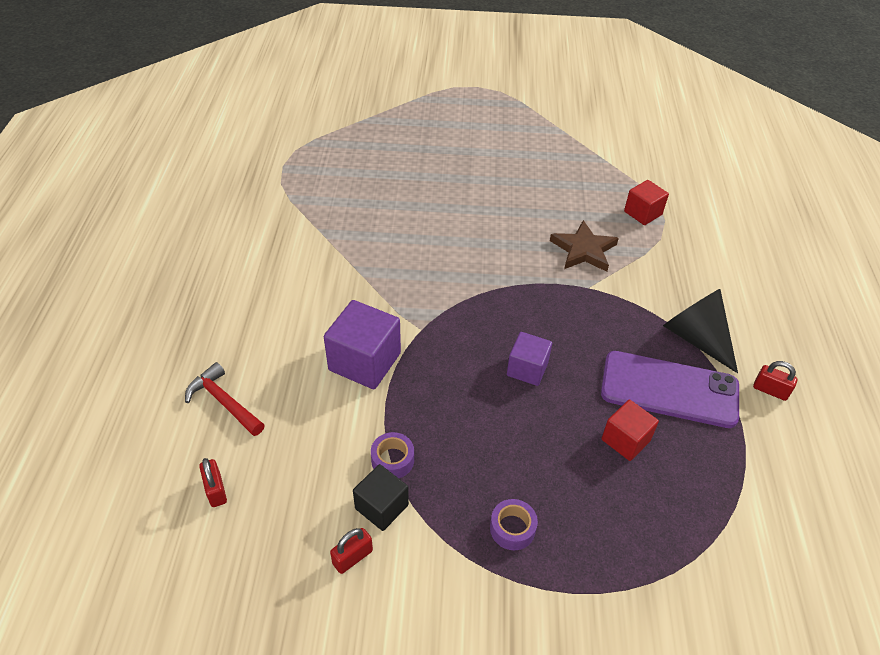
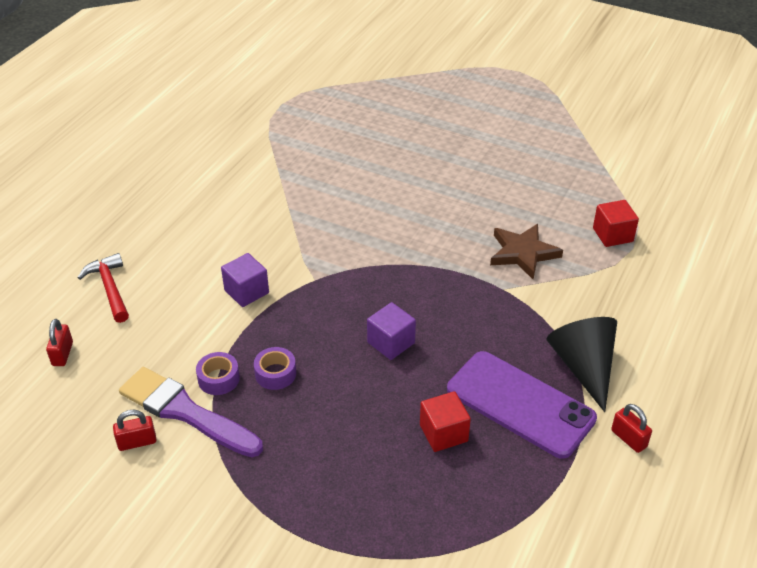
camera: 25 degrees right, 5 degrees down
(364, 361) = (246, 292): purple cube -> purple cube, size x0.62
(381, 507) = (185, 412): black cube -> purple brush
(512, 528) = (286, 469): purple tape -> purple tape (275, 374)

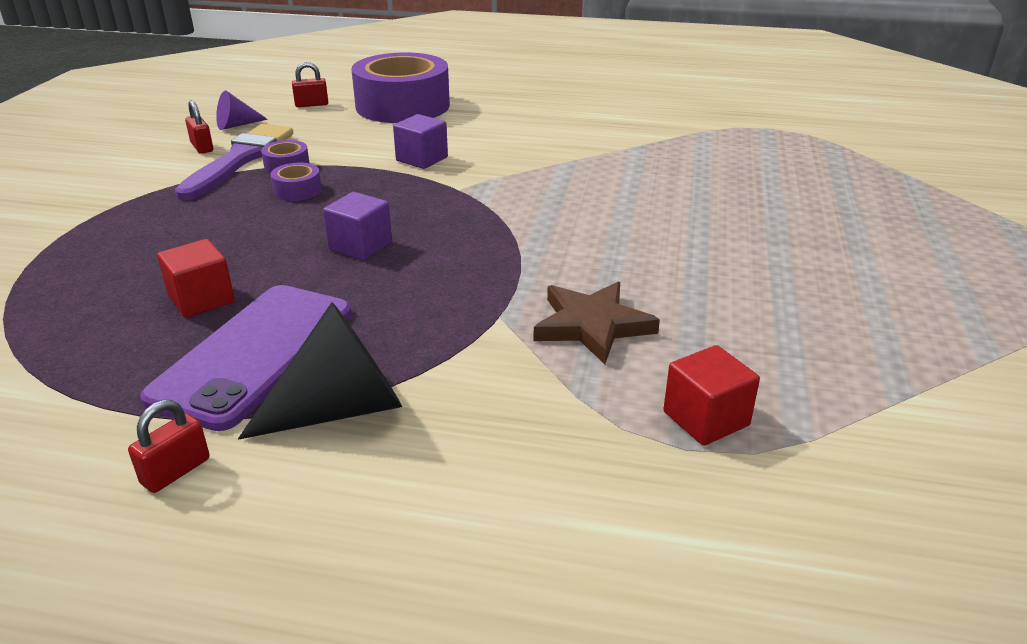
camera: 75 degrees right, 10 degrees down
(88, 415) = (237, 125): none -> purple cone
(110, 288) = (403, 106): red hammer -> purple tape

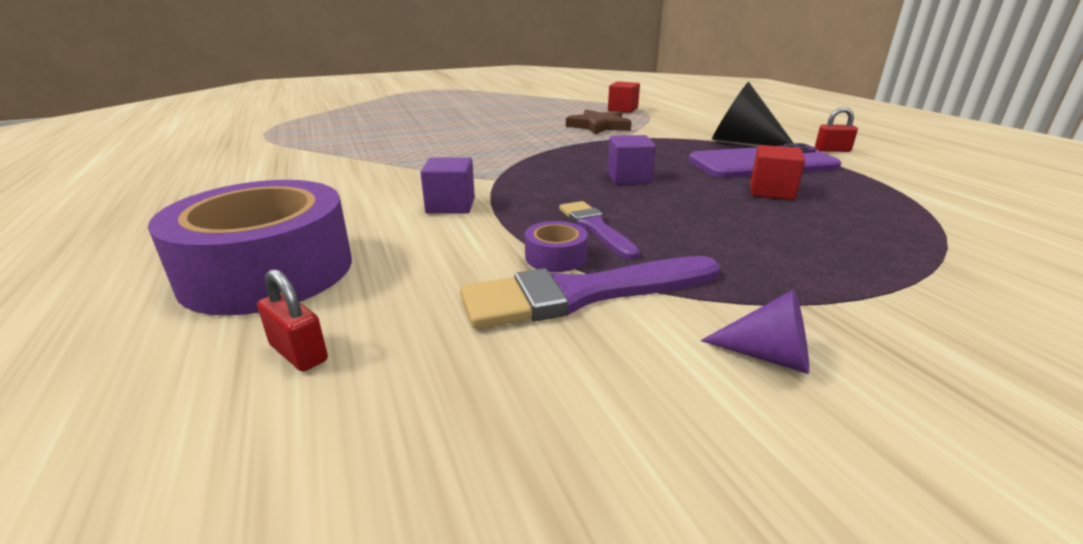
camera: 125 degrees left, 5 degrees down
(202, 147) = (593, 351): red padlock -> none
(237, 125) = (471, 376): purple cone -> purple cone (768, 356)
(297, 190) = (595, 228): purple tape -> purple brush

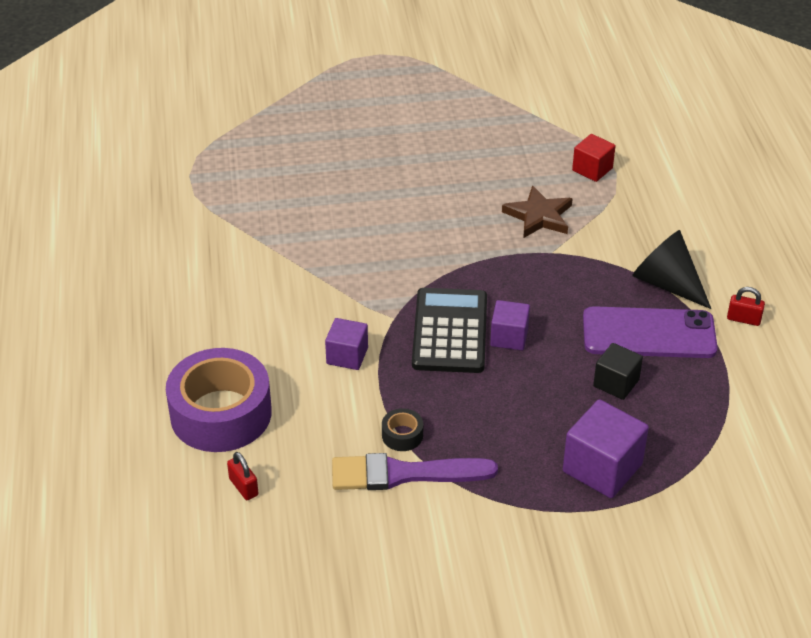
camera: 15 degrees right, 15 degrees up
(555, 257) = (402, 435): purple tape -> black tape
(563, 180) = (450, 331): none -> black calculator
(595, 228) = (444, 407): purple brush -> none
(768, 356) = (478, 539): purple cone -> none
(771, 191) = (616, 383): red cube -> black cube
(845, 250) = (602, 468): none -> purple cube

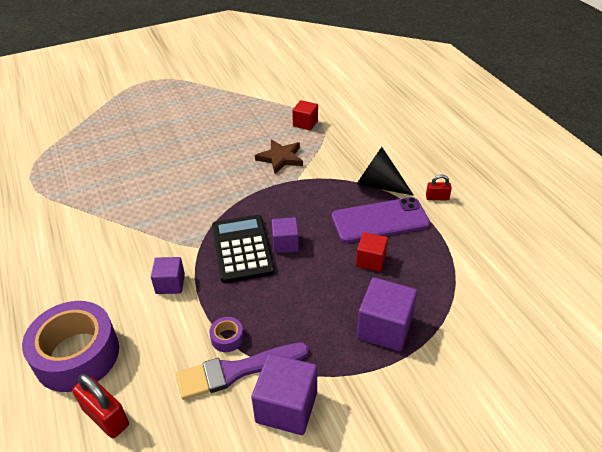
camera: 15 degrees left, 0 degrees up
(243, 487) = (106, 417): red padlock -> red padlock, size x1.70
(402, 435) = (227, 338): black tape -> purple tape
(452, 525) = (286, 407): none -> purple cube
(616, 383) = (371, 260): black cube -> red cube

